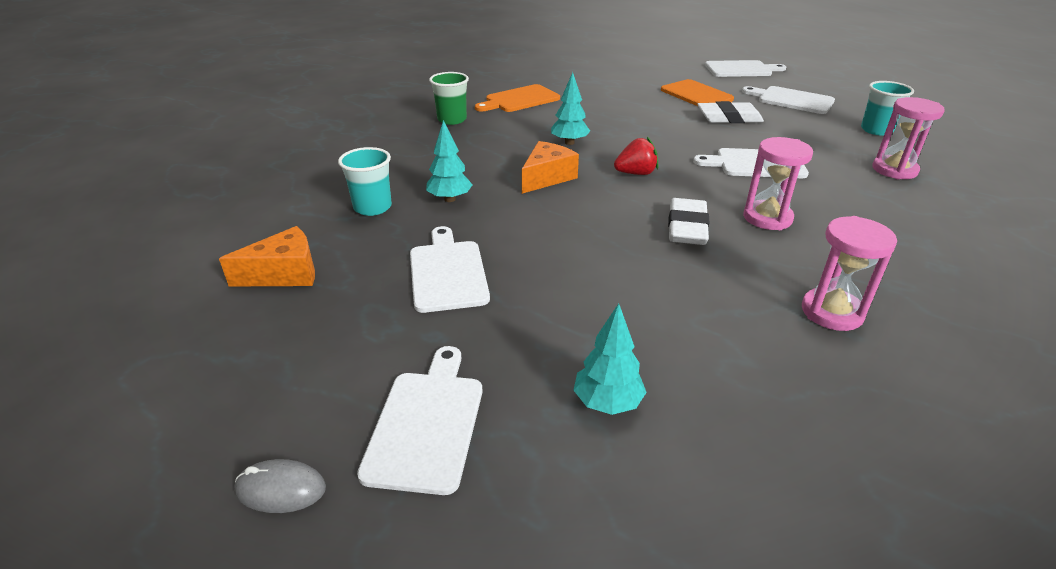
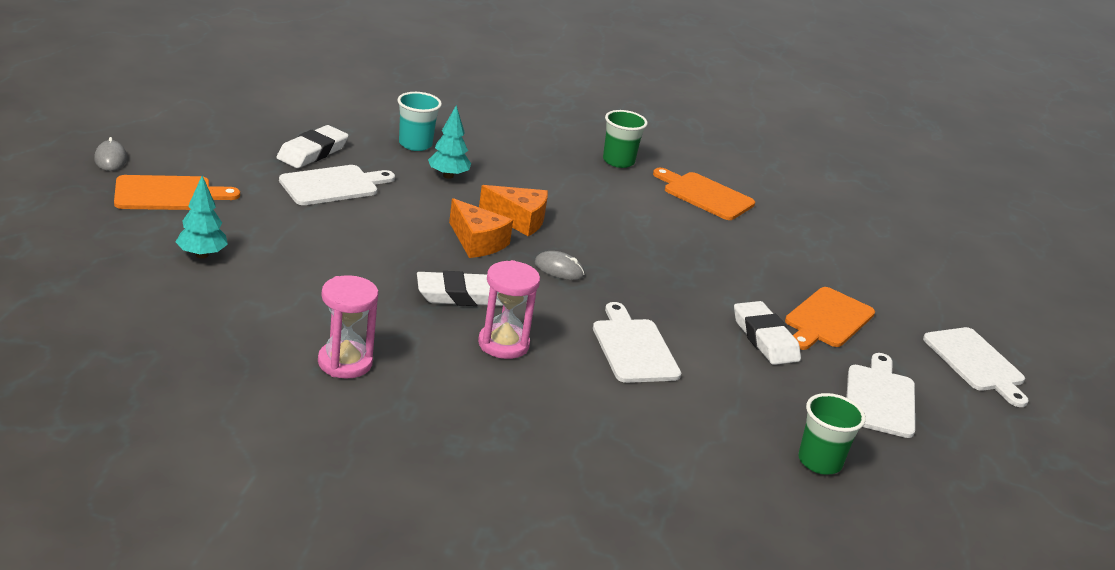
camera: 65 degrees right, 5 degrees down
(285, 273) = (306, 126): orange cheese -> orange cheese (477, 242)
(358, 277) = (312, 152): none -> white eraser
(427, 423) = (168, 194): white cutting board -> orange cutting board
(569, 142) = (608, 229): turquoise tree -> none
(636, 173) = (559, 269): red strawberry -> grey mouse
(876, 130) = (819, 462): turquoise cup -> green cup
(894, 170) = (686, 454): pink hourglass -> none

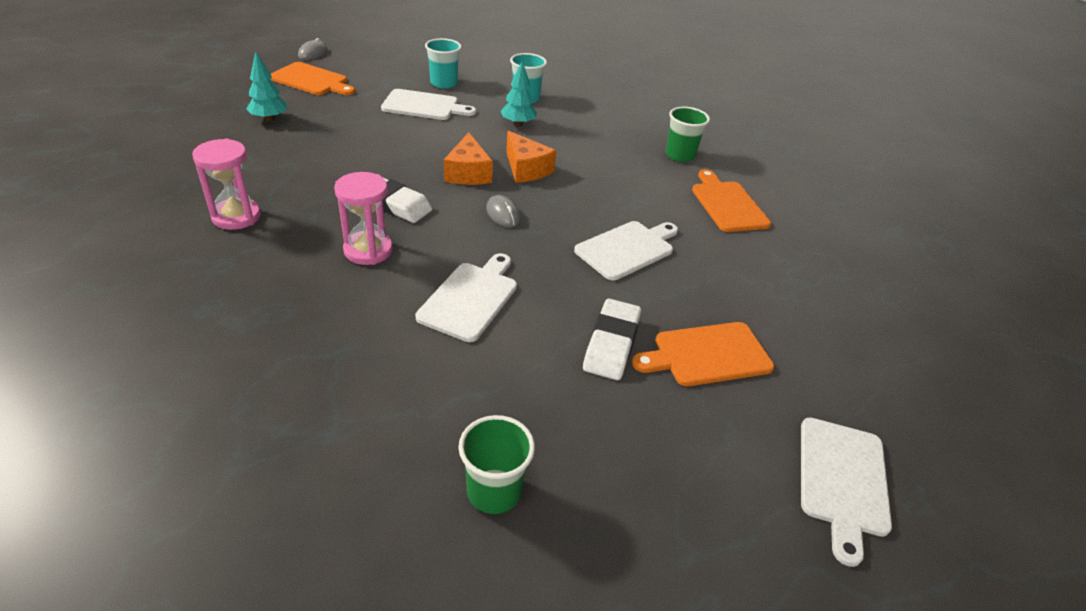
camera: 40 degrees right, 10 degrees up
(312, 152) = (444, 83): white eraser -> turquoise cup
(880, 398) = (660, 460): white cutting board -> white cutting board (627, 249)

